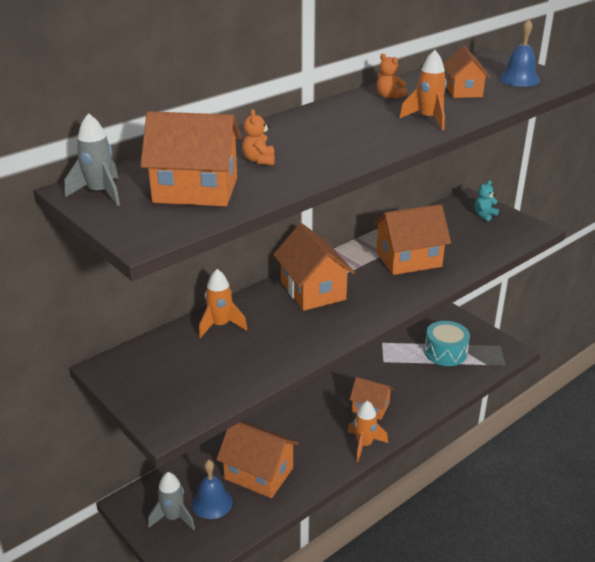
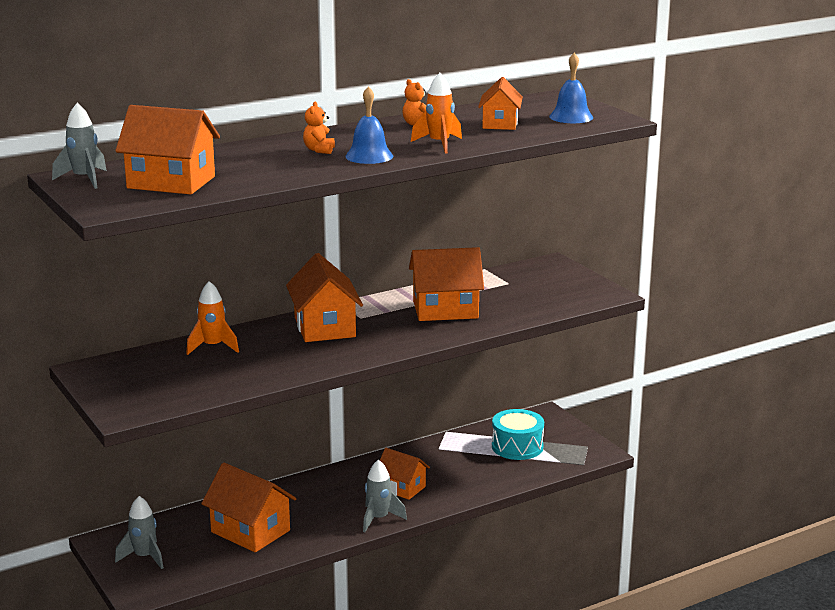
camera: 10 degrees right, 10 degrees down
(212, 502) = (190, 549): blue bell -> blue bell (369, 156)
(259, 160) = (245, 165): orange teddy bear -> orange teddy bear (319, 150)
(364, 444) = (379, 519): orange rocket -> grey rocket
(484, 215) = (559, 278): turquoise teddy bear -> none

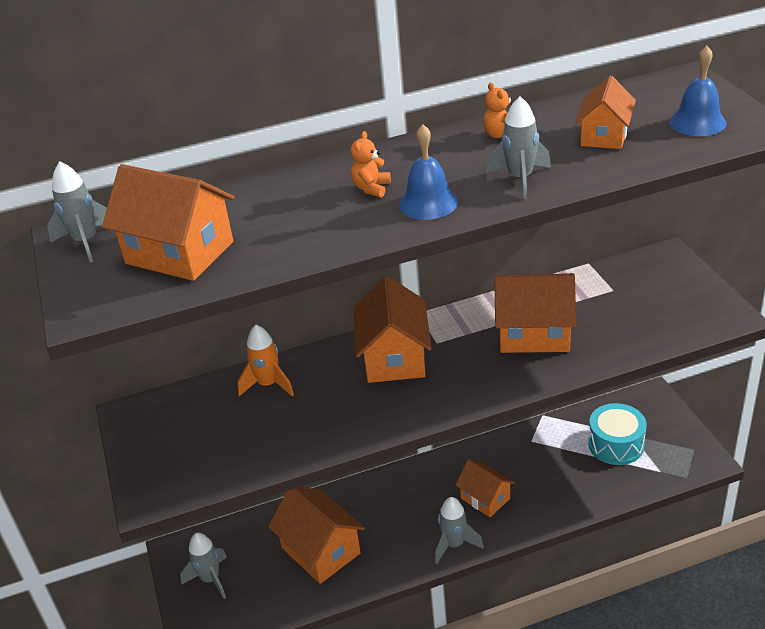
camera: 15 degrees right, 15 degrees up
(439, 144) = (520, 179): orange rocket -> grey rocket

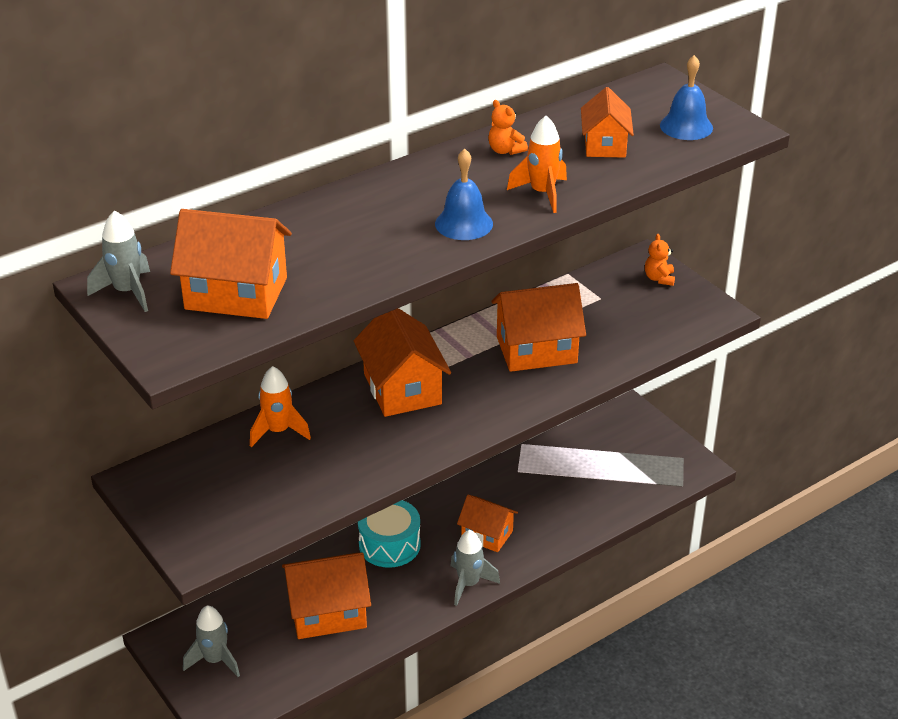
camera: 20 degrees left, 0 degrees up
(320, 550) = (328, 612): orange house -> orange house turned 45 degrees counterclockwise
(371, 188) = (400, 213): orange teddy bear -> orange teddy bear (659, 278)
(520, 179) = (542, 193): grey rocket -> orange rocket
(616, 444) = (605, 463): turquoise drum -> turquoise drum (389, 545)

